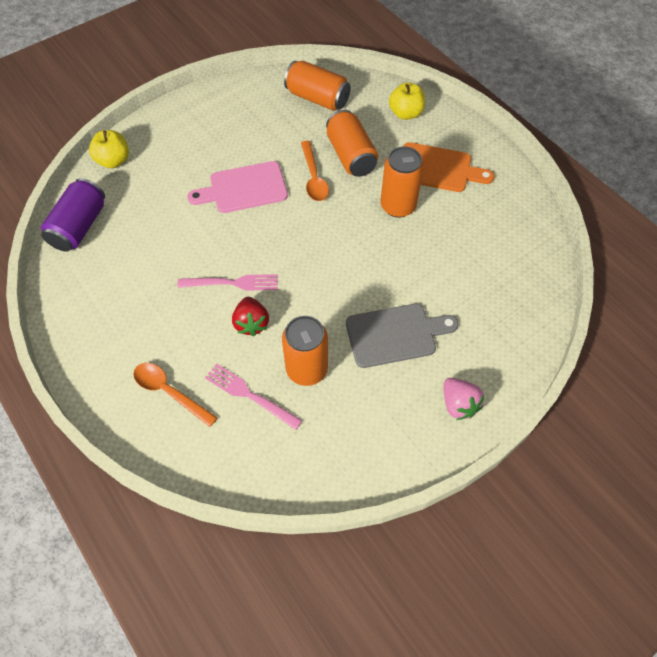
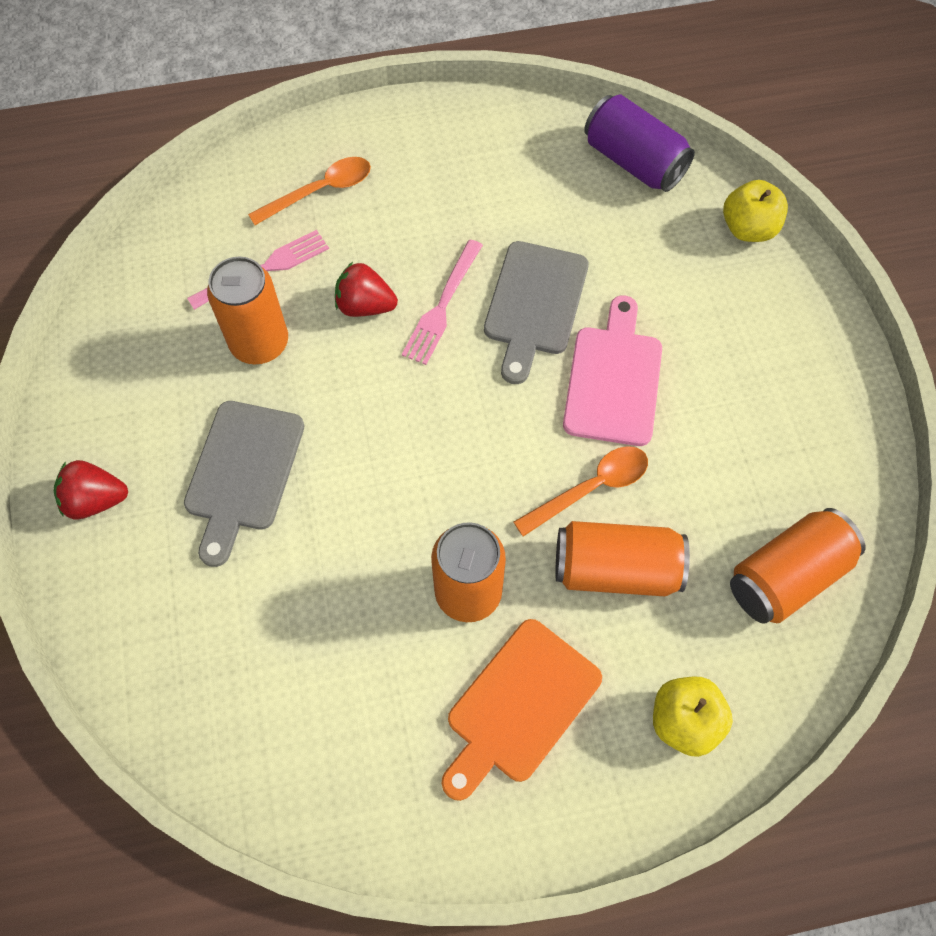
camera: 115 degrees right, 5 degrees up
(210, 239) = (534, 304): none -> grey cutting board
(313, 178) = (590, 488): orange spoon -> orange spoon turned 135 degrees clockwise
(458, 404) = (95, 500): pink strawberry -> red strawberry

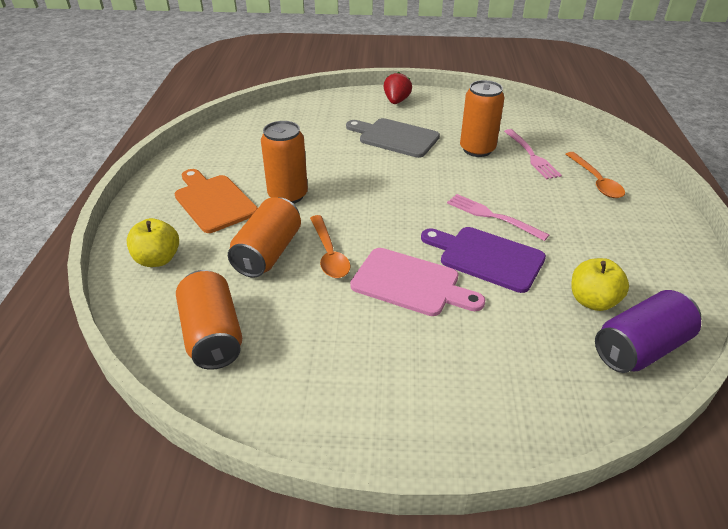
camera: 105 degrees right, 25 degrees down
(365, 306) = (497, 187): red strawberry -> none
(534, 304) = (487, 257): grey cutting board -> purple cutting board
(748, 228) = (555, 414): yellow apple -> yellow apple (592, 301)

